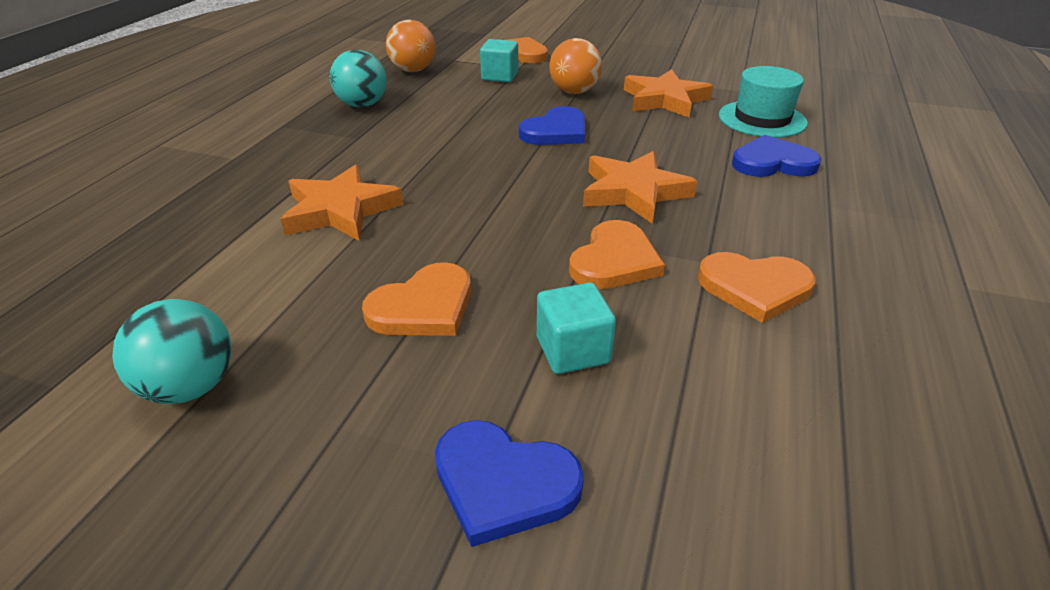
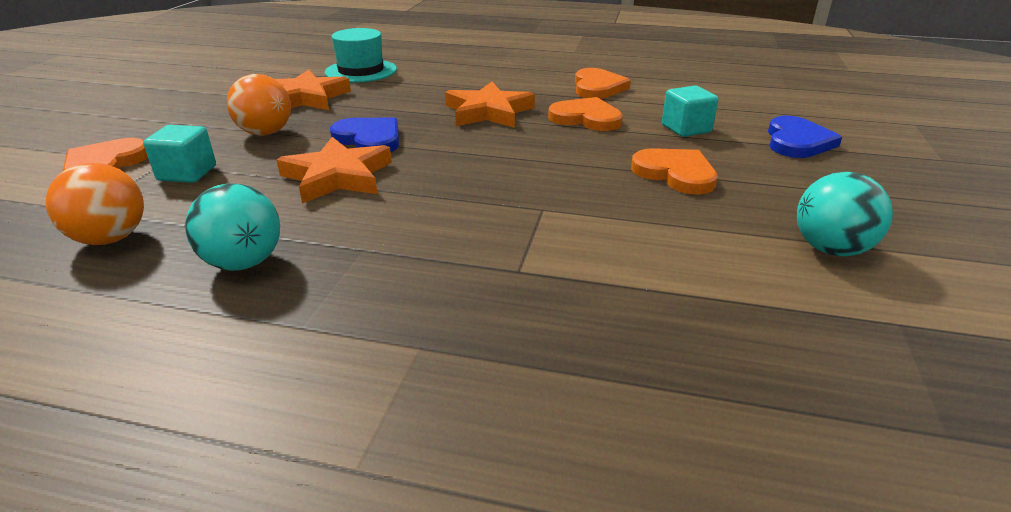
camera: 95 degrees left, 5 degrees down
(340, 210) = (549, 230): orange star -> orange star (337, 176)
(772, 162) = (438, 73): blue heart -> none

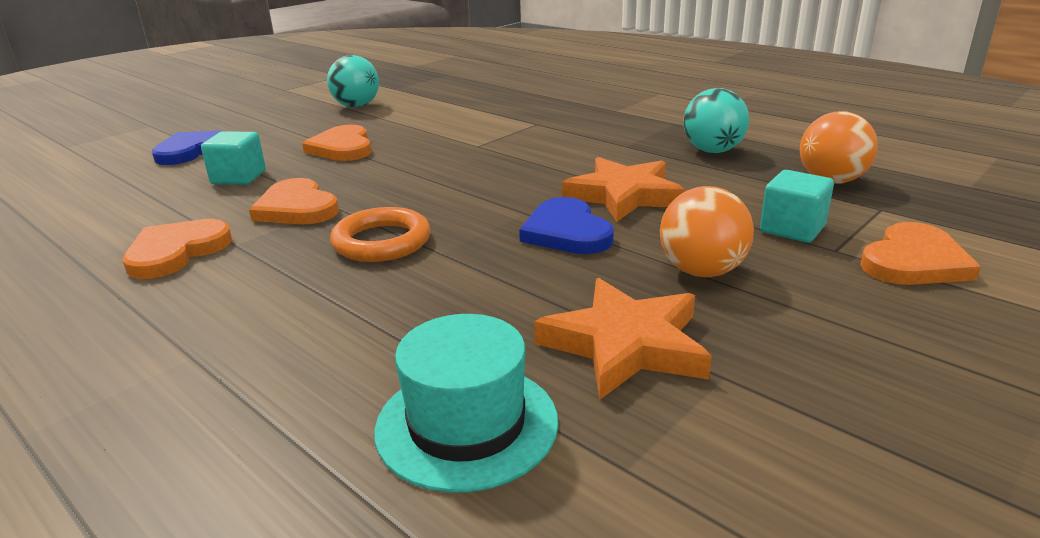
camera: 150 degrees left, 5 degrees down
(488, 112) = (381, 241): orange star -> orange ring

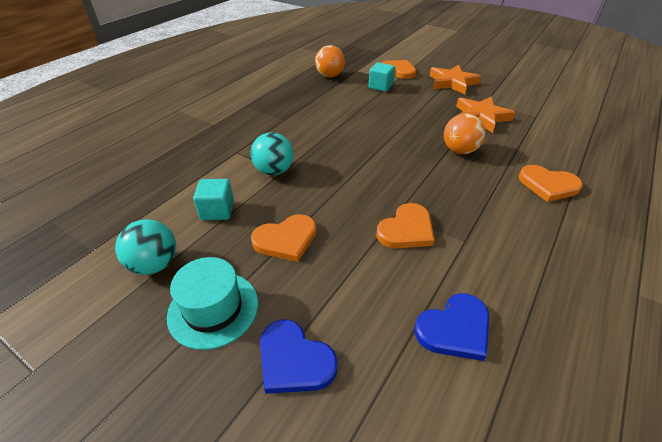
camera: 100 degrees left, 15 degrees up
(176, 252) = (488, 265): orange heart -> orange heart (548, 185)
(238, 177) = (360, 285): turquoise cube -> turquoise cube (217, 210)
(381, 241) = (435, 183): orange ring -> none
(466, 424) = (542, 141): turquoise hat -> turquoise hat (213, 309)
(566, 232) = (402, 131): blue heart -> blue heart (454, 329)
(624, 195) = (356, 119): orange star -> orange star (452, 82)
(701, 271) = (423, 103): orange ball -> orange ball (459, 150)
(712, 151) = (293, 97): turquoise ball -> turquoise ball (274, 171)

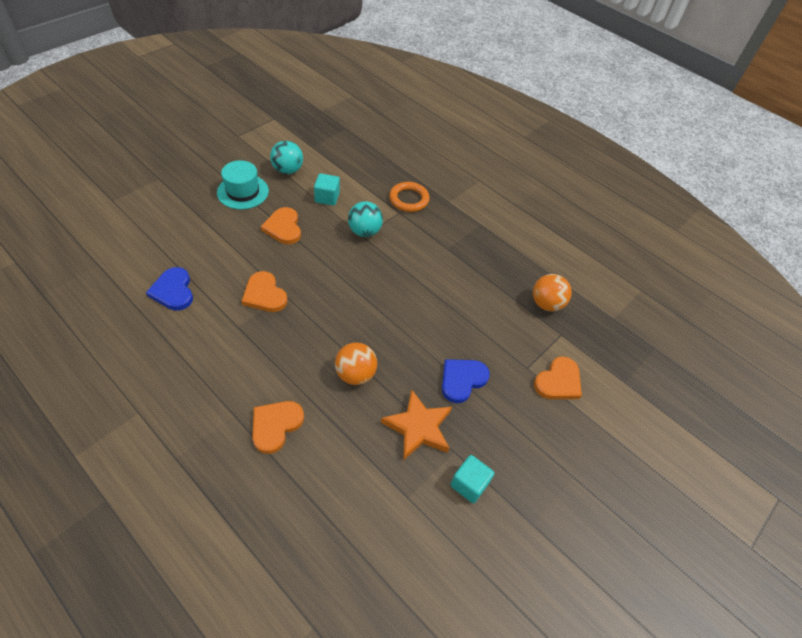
camera: 95 degrees right, 10 degrees up
(213, 148) = (409, 199): none -> orange ring
(294, 360) = (194, 218): blue heart -> blue heart (462, 380)
(380, 86) = (512, 347): turquoise cube -> turquoise cube (469, 484)
(452, 82) = (517, 435): orange star -> none

